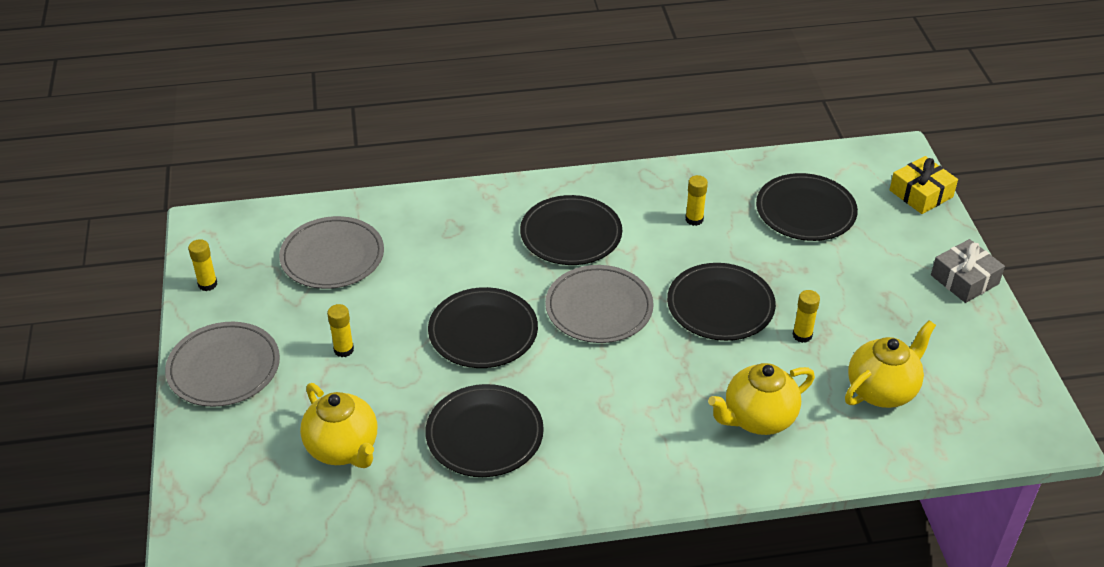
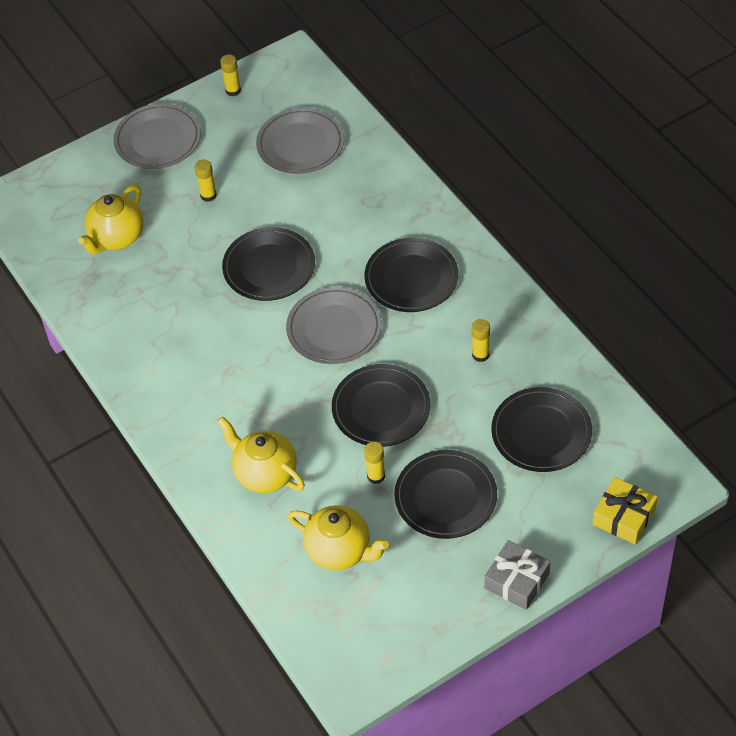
camera: 70 degrees right, 10 degrees up
(484, 434) = (167, 310): black plate -> black plate (445, 497)

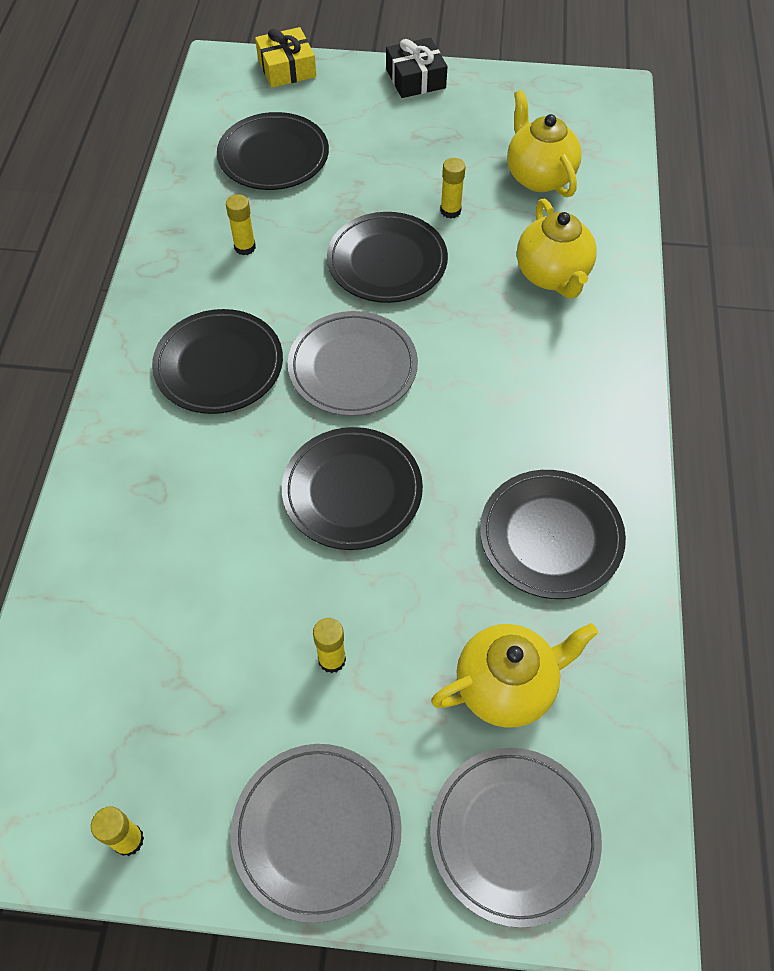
camera: 145 degrees left, 5 degrees up
(300, 144) = (143, 647): grey plate -> grey plate (514, 835)
(445, 497) = (407, 160): black plate -> black plate (550, 536)
(516, 580) = (415, 78): grey gift -> black gift

